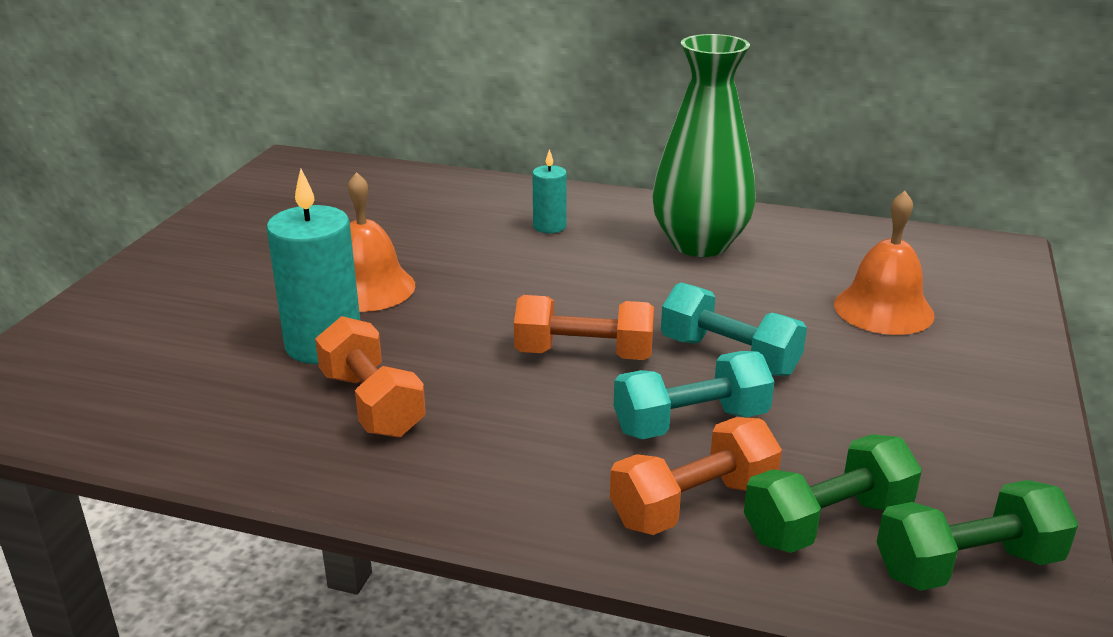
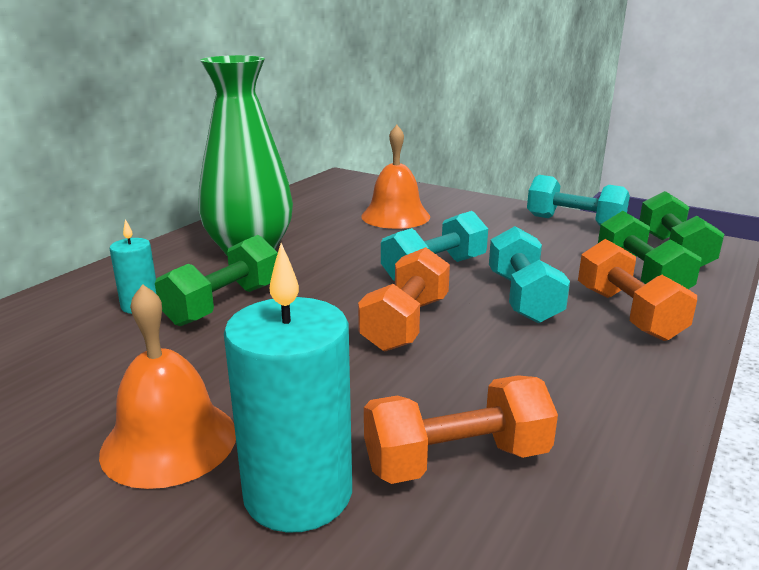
camera: 75 degrees left, 5 degrees down
(571, 259) = (223, 304): none -> green dumbbell
(1011, 461) = (574, 222): none -> turquoise dumbbell

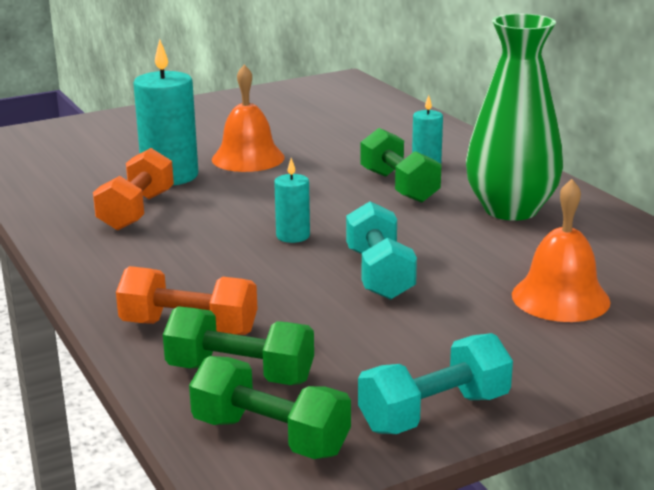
camera: 120 degrees right, 0 degrees up
(405, 323) = (293, 236): orange dumbbell -> turquoise candle
(523, 297) = (275, 294): turquoise dumbbell -> none

